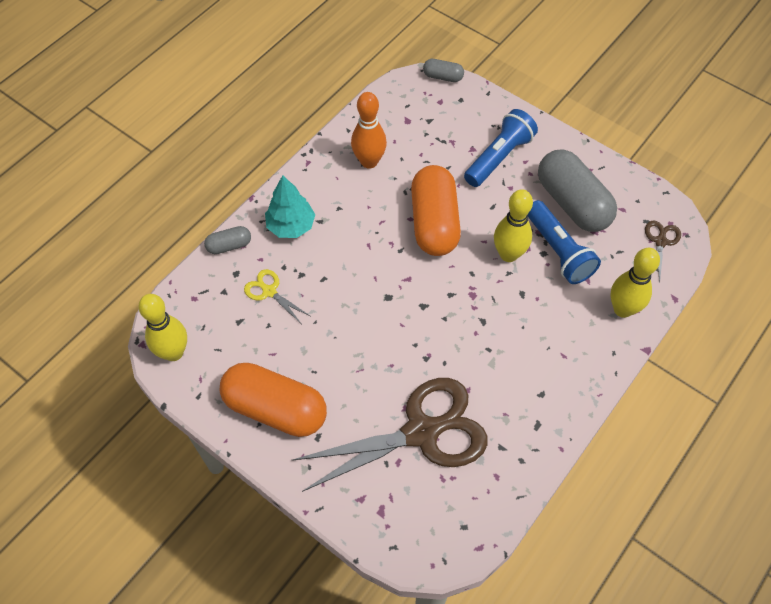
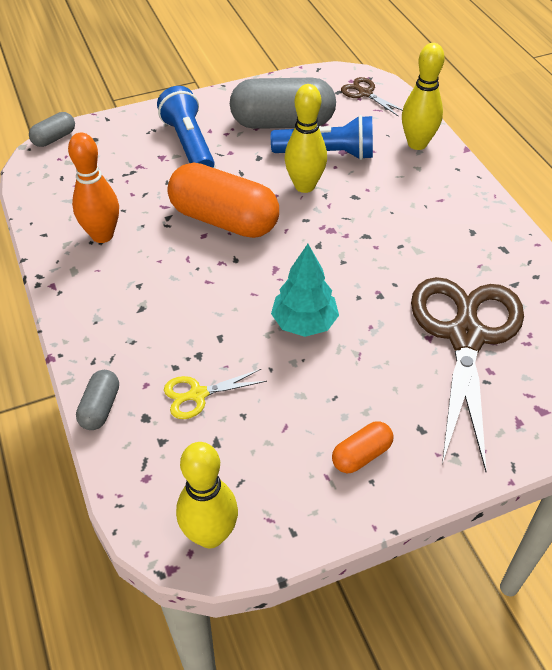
camera: 60 degrees left, 10 degrees down
(275, 409) = (361, 455): orange capsule -> orange capsule, size x0.47
(291, 226) = (125, 336): turquoise tree -> turquoise tree (304, 323)

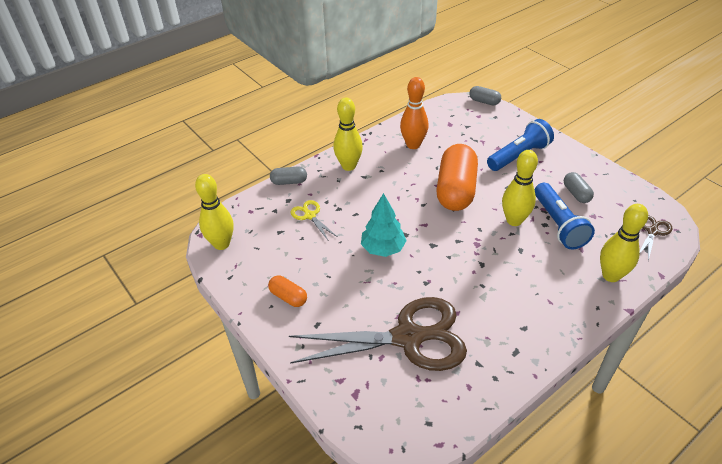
camera: 75 degrees right, 5 degrees down
(106, 321) = (348, 166): none -> yellow bowling pin
(282, 123) = (576, 194): grey capsule -> grey capsule, size x0.47

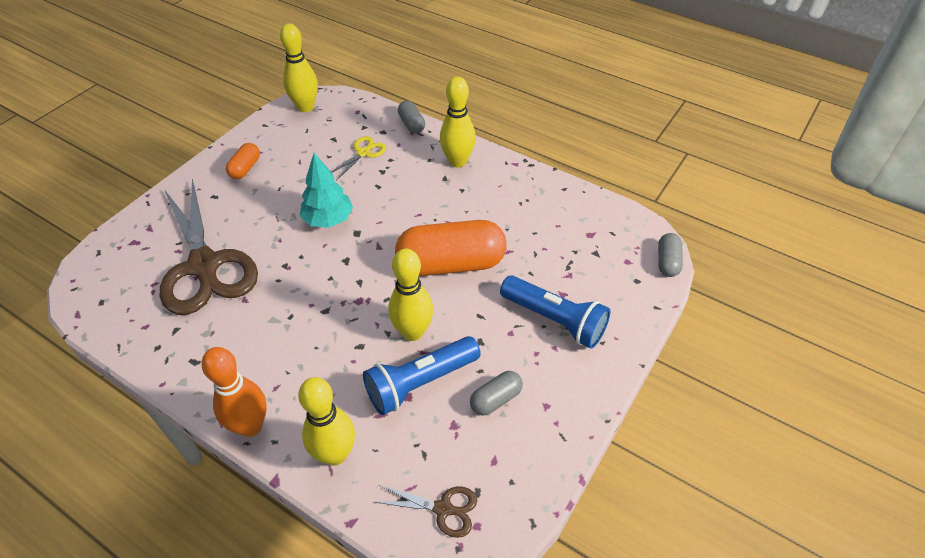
camera: 70 degrees right, 5 degrees up
(413, 145) = (525, 207): orange bowling pin -> orange bowling pin (250, 426)

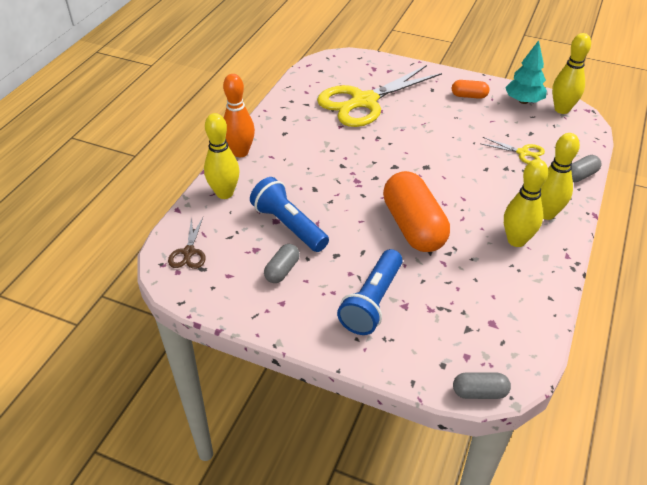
camera: 80 degrees right, 5 degrees down
(204, 266) = (363, 102): brown scissors -> yellow scissors
(328, 219) = (433, 149): turquoise tree -> turquoise tree (523, 101)
(413, 332) = (334, 214): yellow bowling pin -> yellow bowling pin (516, 240)
(495, 399) = (282, 270): grey capsule -> grey capsule turned 75 degrees clockwise

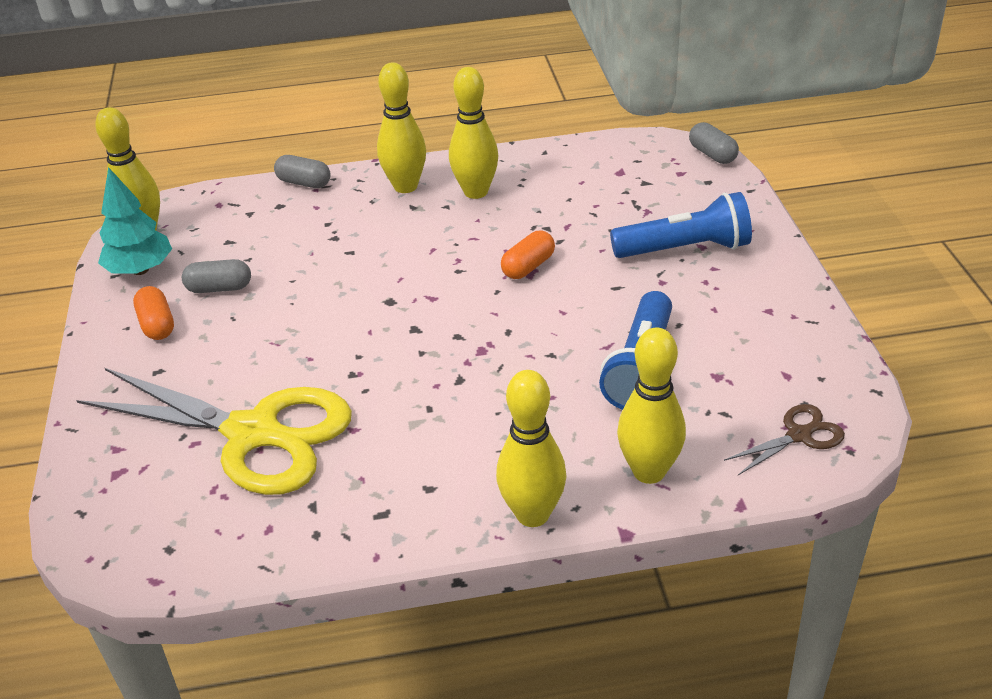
camera: 120 degrees left, 5 degrees down
(240, 152) = (532, 514): orange bowling pin -> yellow bowling pin
(282, 270) = (723, 334): grey capsule -> grey capsule (219, 288)
(413, 226) = (528, 267): orange capsule -> orange capsule, size x0.47
(523, 153) = (287, 234): yellow scissors -> none

